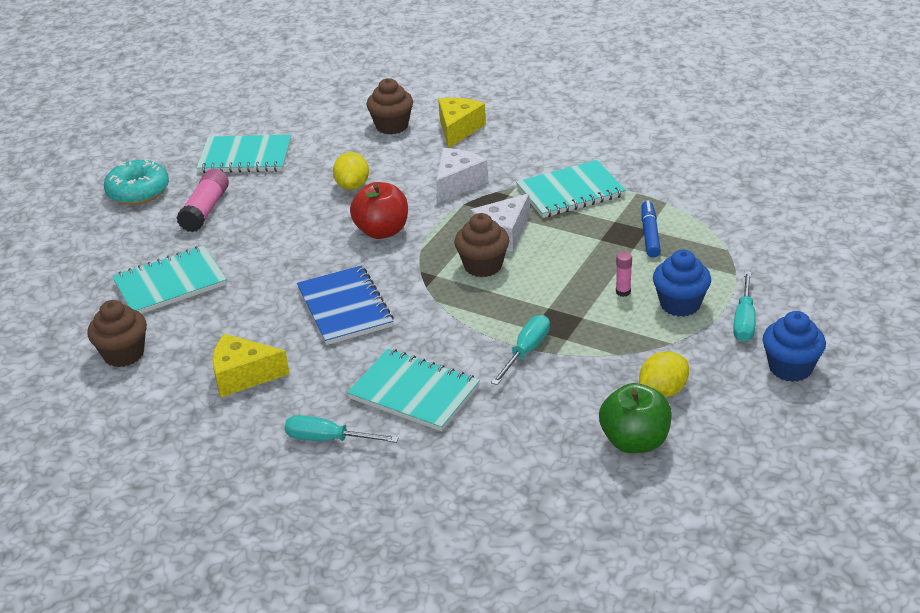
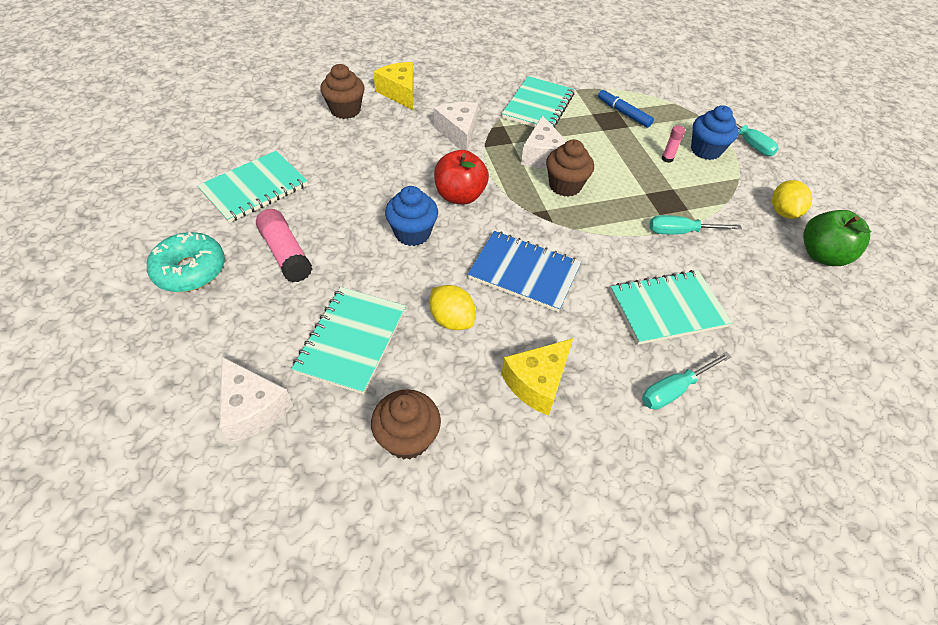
camera: 50 degrees left, 15 degrees up
(69, 287) = (253, 408): none -> white cheese
(352, 186) = (384, 170): yellow lemon -> yellow lemon (451, 319)
(526, 351) = (681, 232): turquoise screwdriver -> turquoise screwdriver turned 75 degrees counterclockwise
(790, 368) = (809, 159): blue cupcake -> blue cupcake (412, 233)

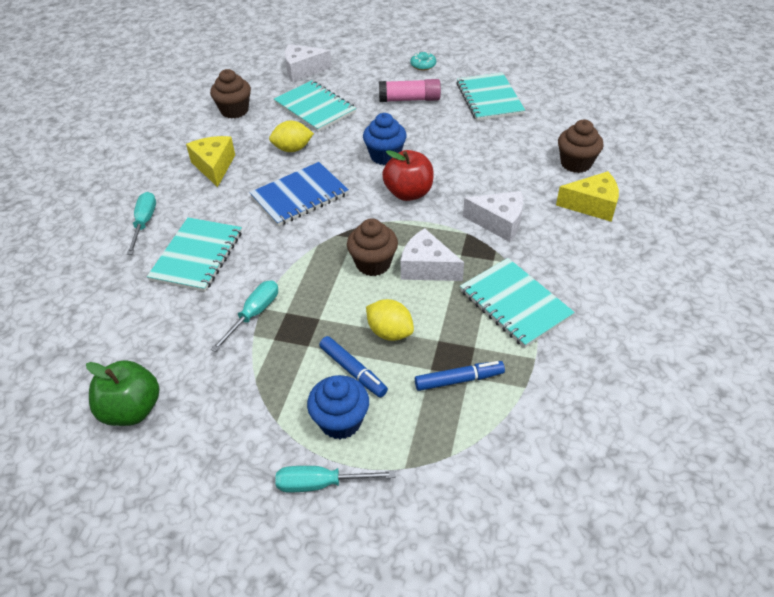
camera: 125 degrees right, 5 degrees down
(190, 270) = (423, 65): turquoise donut -> turquoise donut, size x0.54
(667, 159) = (353, 371): pink glue stick -> blue marker
(783, 212) = (202, 423): yellow lemon -> yellow lemon (390, 332)

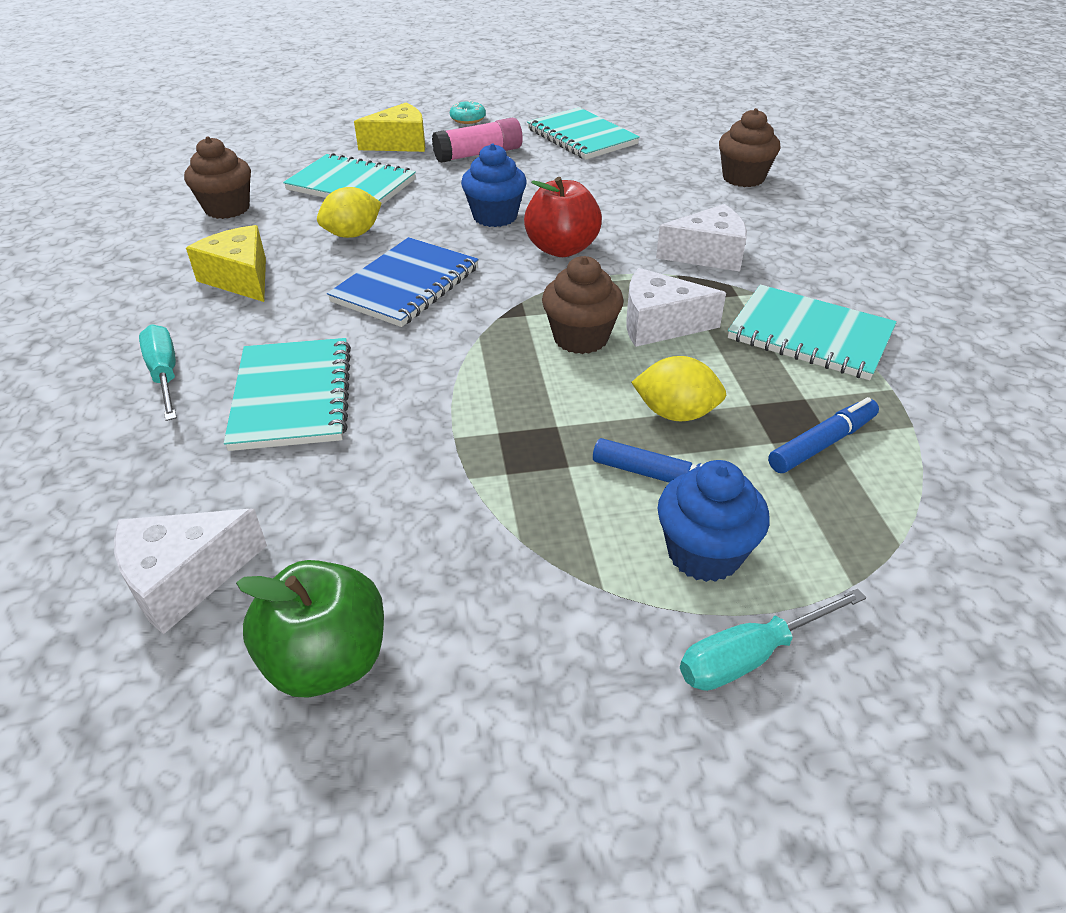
camera: 25 degrees left, 5 degrees down
(254, 314) = (448, 448): turquoise screwdriver -> none
(303, 70) = (302, 149): white cheese -> white cheese (185, 579)
(592, 205) = (801, 213): yellow cheese -> yellow cheese (400, 143)

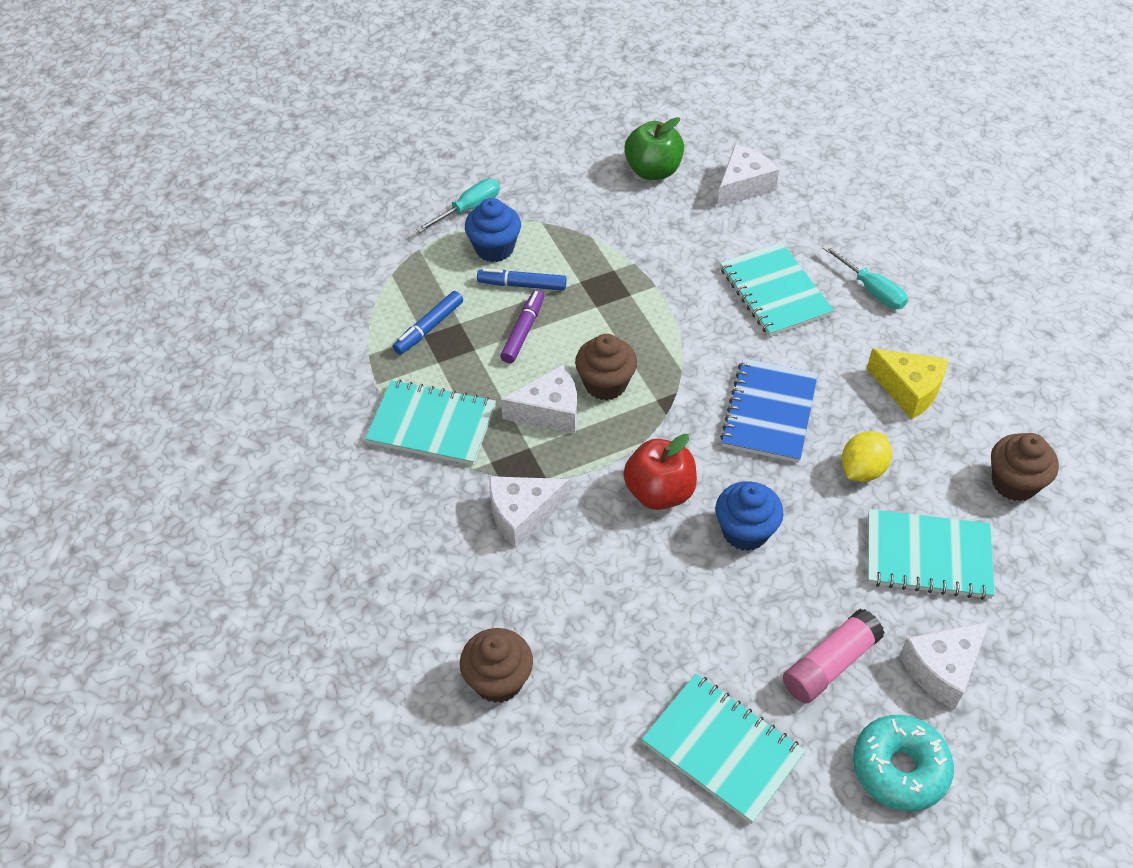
camera: 165 degrees right, 10 degrees up
(400, 143) = (942, 669): yellow cheese -> white cheese
(468, 119) = (899, 769): turquoise donut -> turquoise donut, size x1.85
(675, 413) = (523, 331): yellow lemon -> purple marker

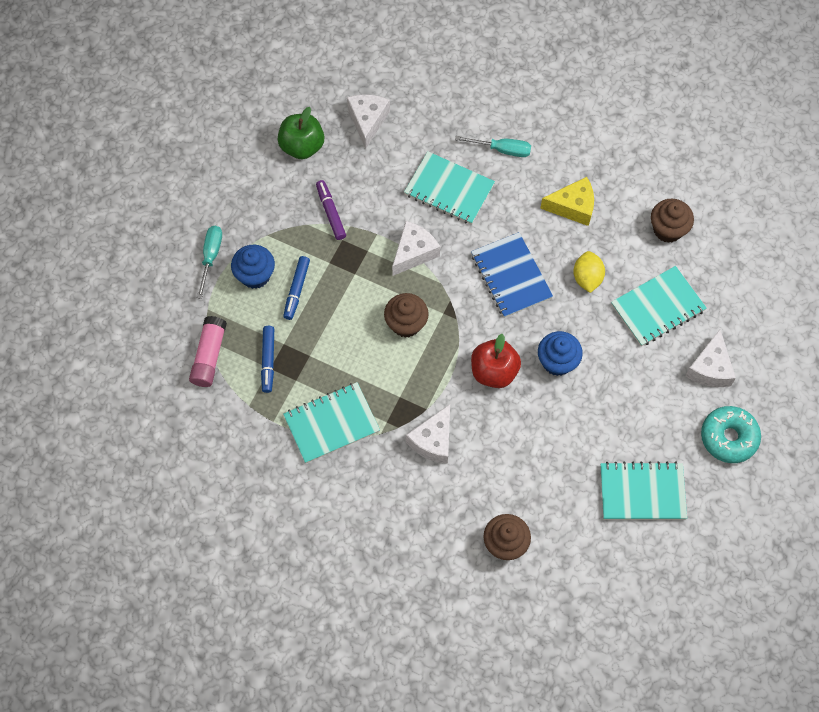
camera: 40 degrees left, 15 degrees up
(522, 285) = (297, 290): blue marker -> blue marker turned 45 degrees counterclockwise
(523, 331) = (327, 322): purple marker -> purple marker (330, 212)
(549, 411) = (390, 365): white cheese -> white cheese (414, 252)
(830, 664) = (657, 406): pink glue stick -> pink glue stick (209, 356)

